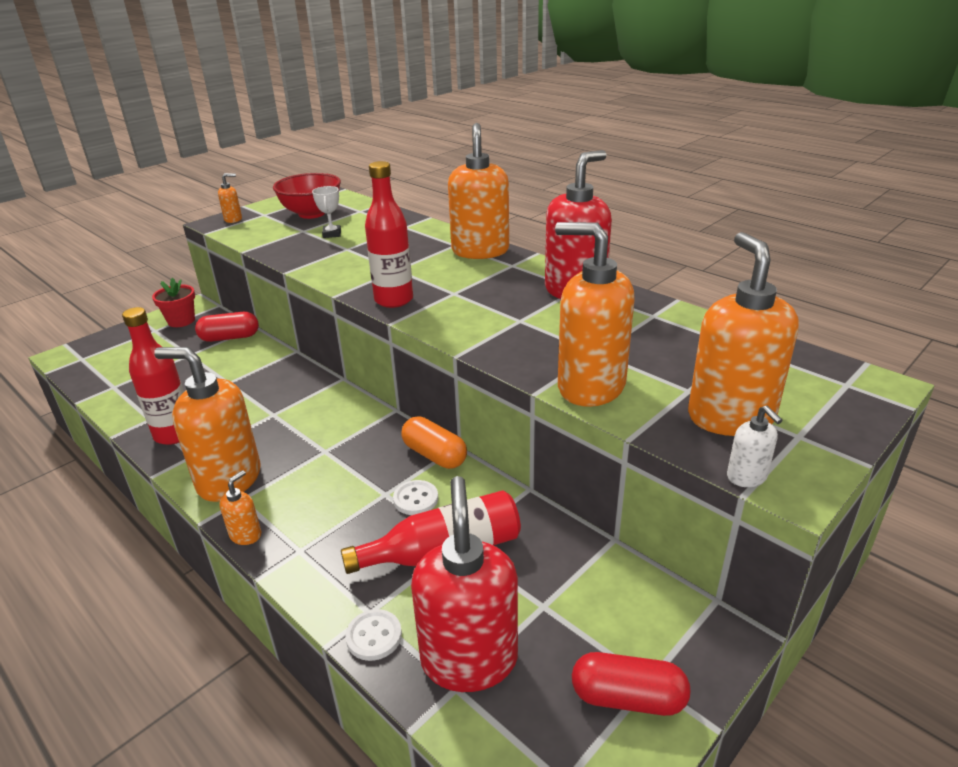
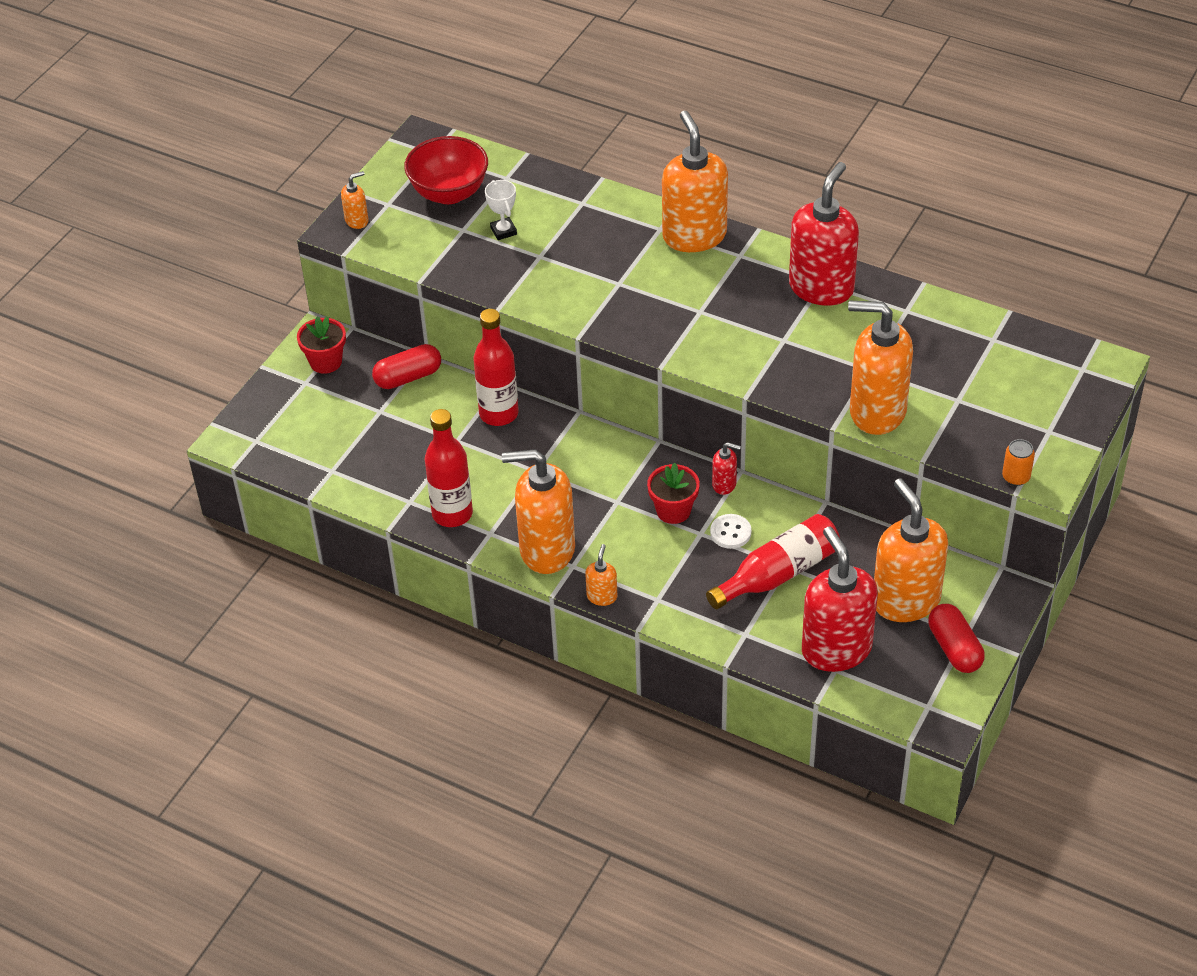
camera: 15 degrees left, 15 degrees up
(372, 468) = (673, 510): none -> red flower pot
(374, 636) = (758, 650): white button -> none
(394, 300) = (644, 333): red bottle -> red bottle (499, 414)
(434, 455) = (724, 484): orange capsule -> red soap dispenser
(628, 698) = (954, 648): red capsule -> red capsule turned 75 degrees clockwise
(730, 417) = (995, 422): orange soap dispenser -> orange soap dispenser (905, 600)
(747, 477) = (1016, 477): white soap dispenser -> orange can

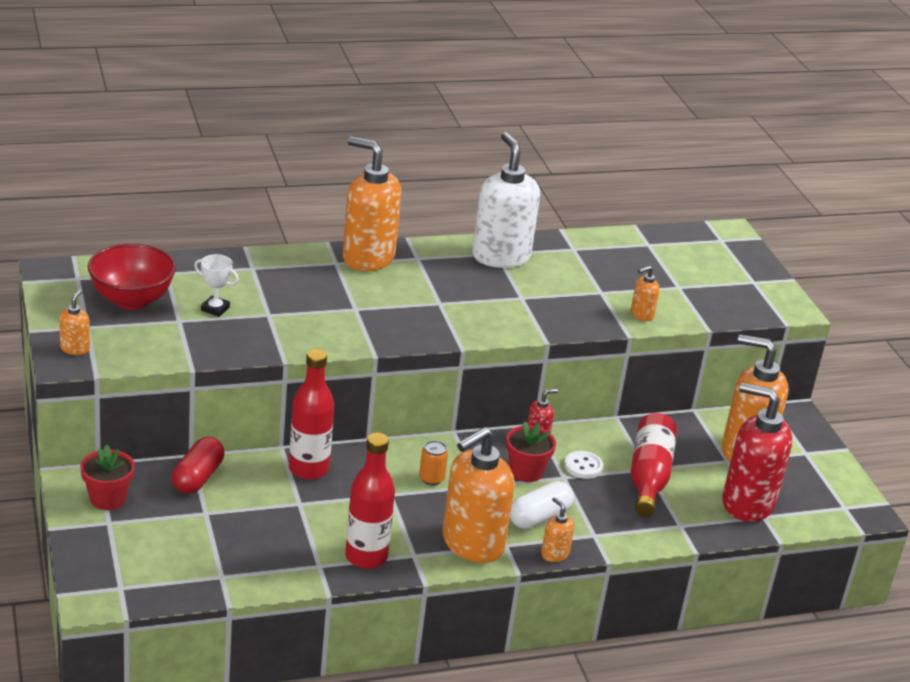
camera: 50 degrees left, 15 degrees down
(631, 557) = (539, 517): none -> white capsule
(821, 288) = (501, 256): red soap dispenser -> white soap dispenser
(877, 411) = (641, 314): orange soap dispenser -> orange soap dispenser, size x0.44
(954, 648) = (811, 464): red capsule -> none
(1016, 477) = (774, 315): orange can -> orange can (431, 478)

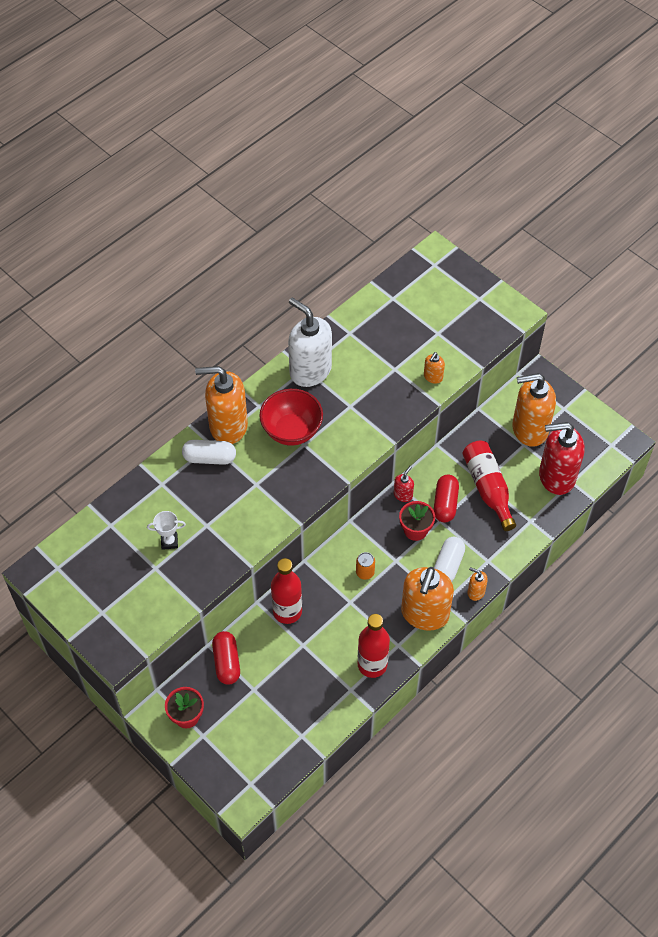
camera: 25 degrees left, 25 degrees up
(75, 348) = (111, 638): orange soap dispenser -> none
(132, 300) = (110, 567): red bowl -> red bowl (292, 431)
(324, 271) = (209, 458): none -> white capsule
(583, 466) = (445, 503): white button -> red capsule

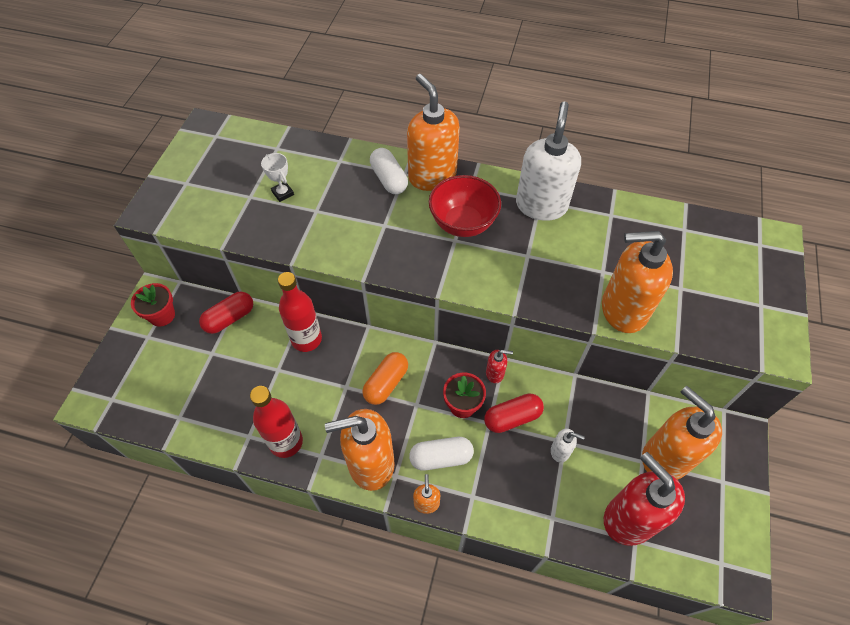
camera: 60 degrees right, 0 degrees up
(365, 572) = (386, 383): orange can -> orange capsule
(433, 377) = (623, 310): orange soap dispenser -> orange soap dispenser, size x2.29
(488, 488) = (560, 451): red bottle -> white soap dispenser

